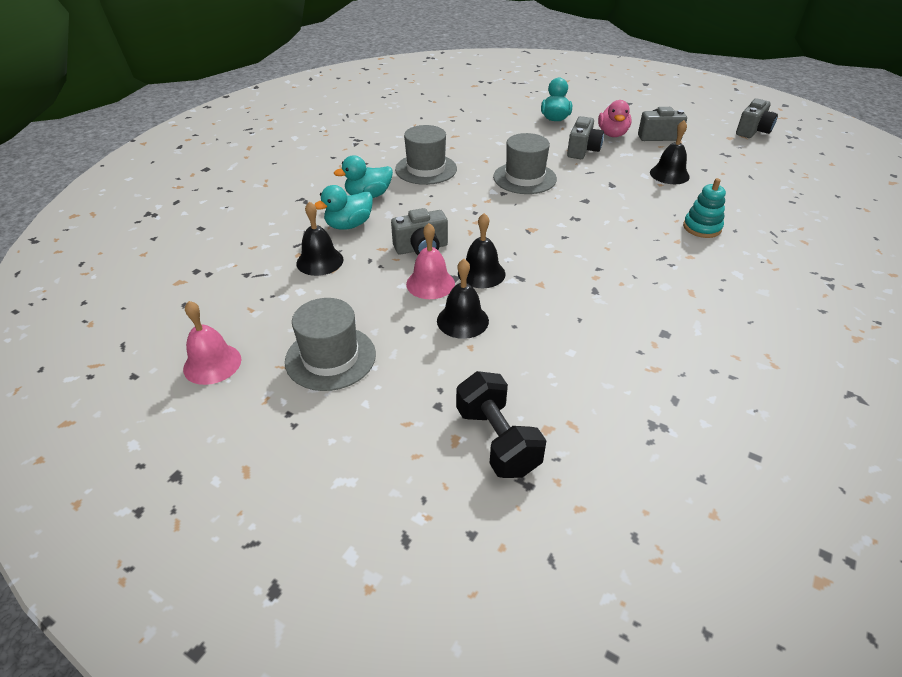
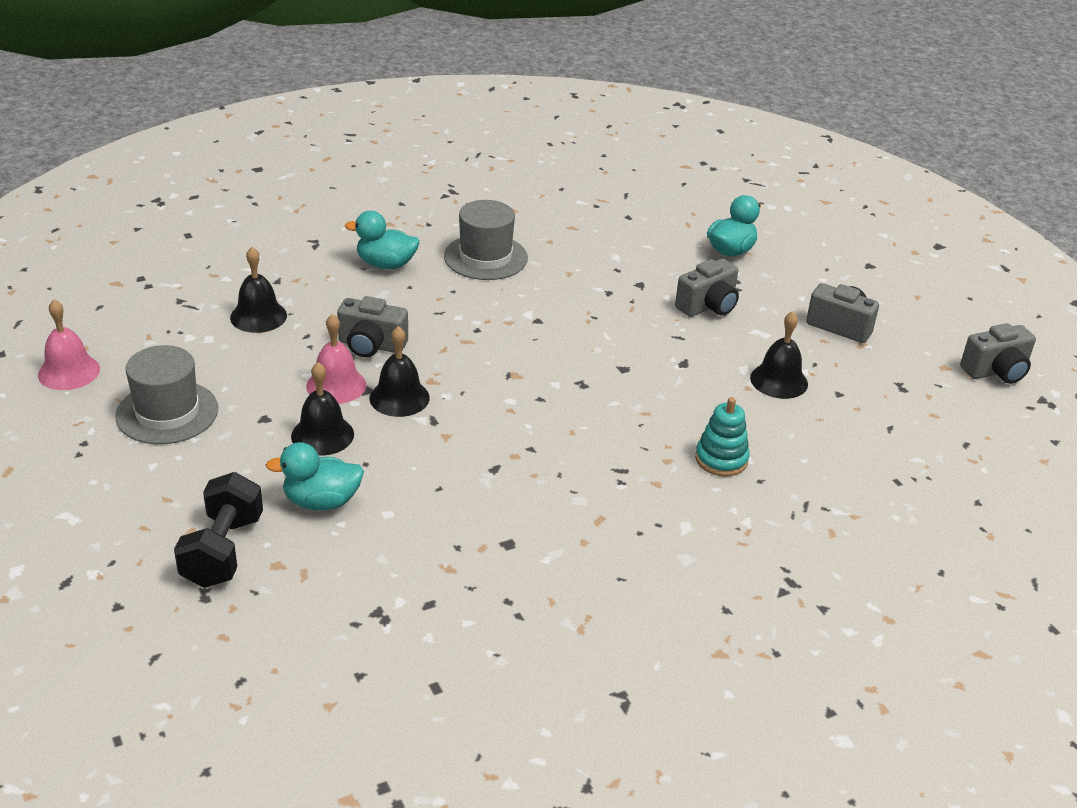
camera: 30 degrees right, 5 degrees down
(349, 225) = (328, 290): turquoise duck -> turquoise duck (321, 501)
(524, 178) = (586, 313): grey hat -> none
(612, 134) = (780, 300): pink duck -> none

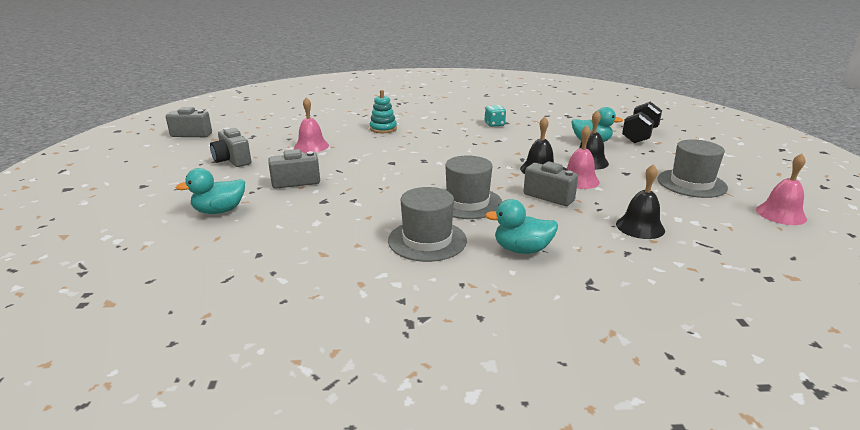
camera: 155 degrees left, 10 degrees down
(386, 264) = (522, 249): turquoise duck -> turquoise duck turned 150 degrees clockwise
(471, 314) = (467, 202): none -> grey hat
(527, 529) = (494, 124): none -> turquoise dice
(779, 380) = (311, 146): black bell -> pink bell

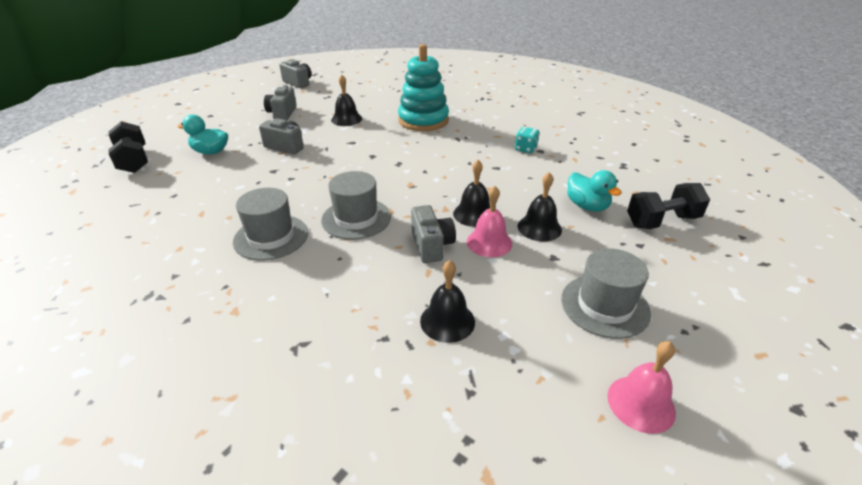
camera: 40 degrees right, 10 degrees up
(133, 250) = (134, 161): none -> black dumbbell
(311, 146) = (346, 119): pink bell -> black bell
(383, 129) = (423, 120): turquoise stacking toy -> turquoise stacking toy, size x1.91
(522, 249) = (313, 283): turquoise duck -> none

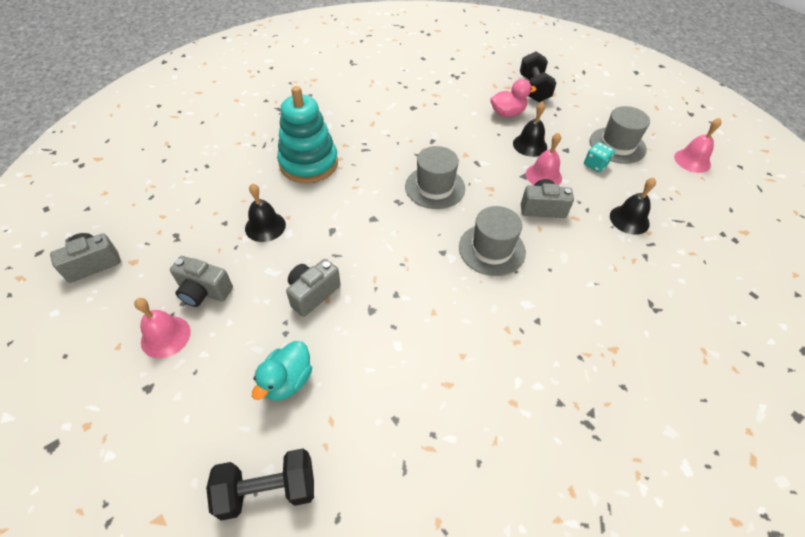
camera: 75 degrees left, 15 degrees up
(246, 111) = (165, 336): none -> pink bell
(271, 237) = (509, 318): grey hat -> grey hat (435, 187)
(474, 214) = (503, 173): black bell -> none
(525, 149) = (406, 114): turquoise dice -> turquoise dice (595, 165)
(587, 206) = (507, 113): turquoise duck -> pink duck

